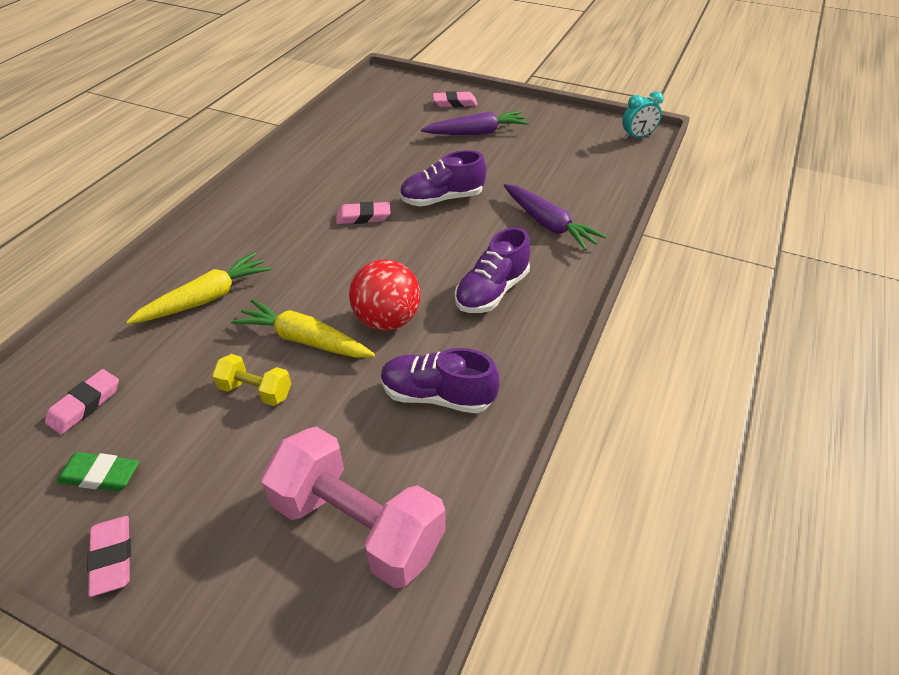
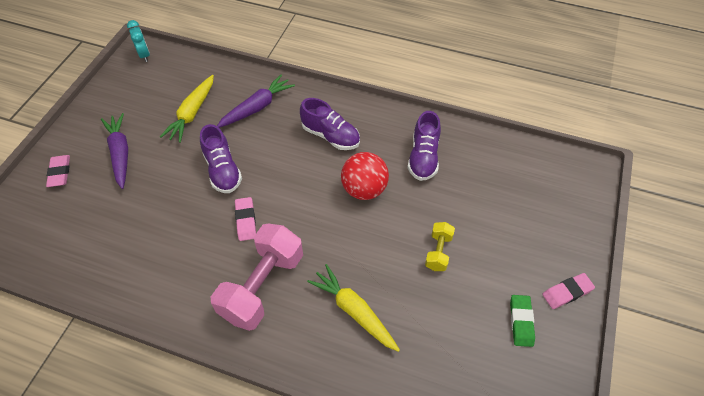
camera: 95 degrees left, 10 degrees up
(85, 405) = (471, 357): pink eraser -> none
(304, 340) = (389, 234): yellow carrot -> yellow carrot (192, 113)
(358, 525) = (514, 183): pink dumbbell -> pink dumbbell (262, 286)

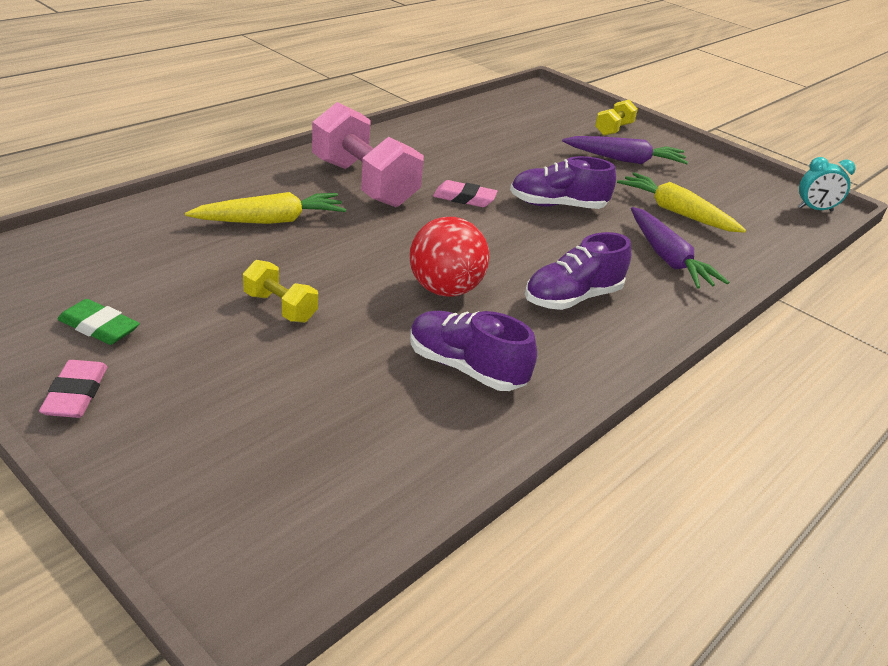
camera: 110 degrees right, 20 degrees down
(60, 173) = (613, 129): pink eraser -> yellow dumbbell

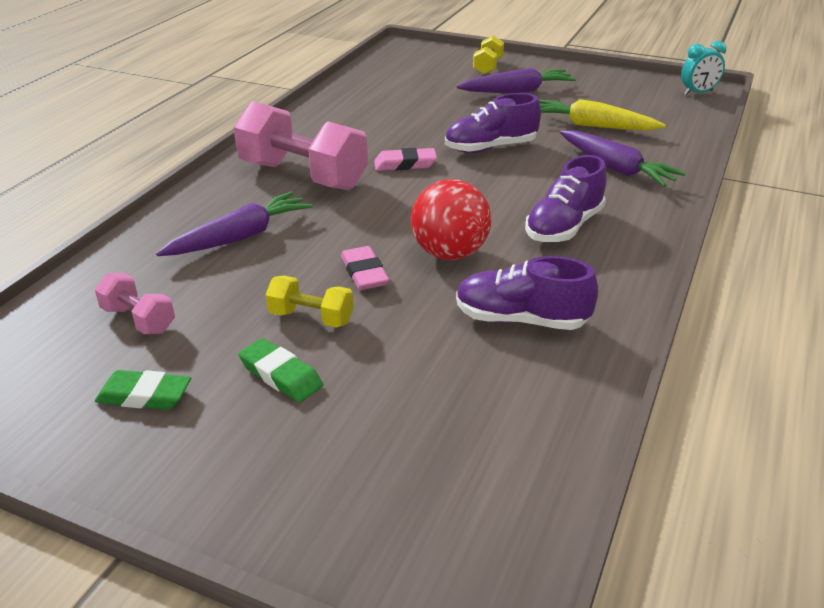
camera: 15 degrees left, 0 degrees up
(76, 394) = (170, 471): pink eraser -> pink eraser (364, 273)
(138, 264) = (139, 320): none -> pink dumbbell
(219, 347) = (281, 375): none -> green eraser
(270, 221) = (240, 237): yellow carrot -> purple carrot

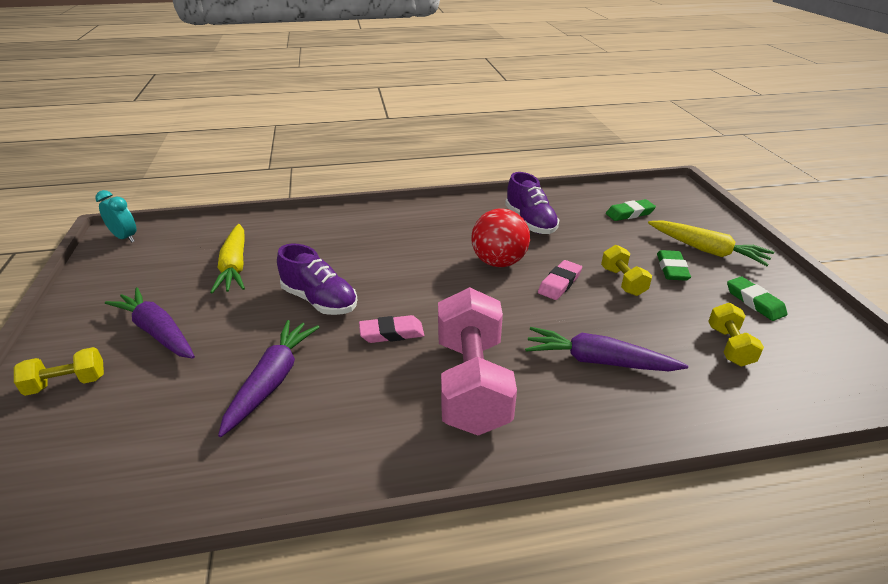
camera: 125 degrees left, 0 degrees up
(139, 320) = (729, 346): pink dumbbell -> yellow dumbbell
(270, 446) = (706, 250): none -> yellow carrot
(405, 164) = (391, 333): pink eraser -> pink eraser turned 60 degrees counterclockwise
(452, 440) = (629, 213): none -> green eraser
(564, 227) = (421, 235): purple shoe -> none
(615, 168) = (314, 239): purple carrot -> purple carrot (272, 381)

